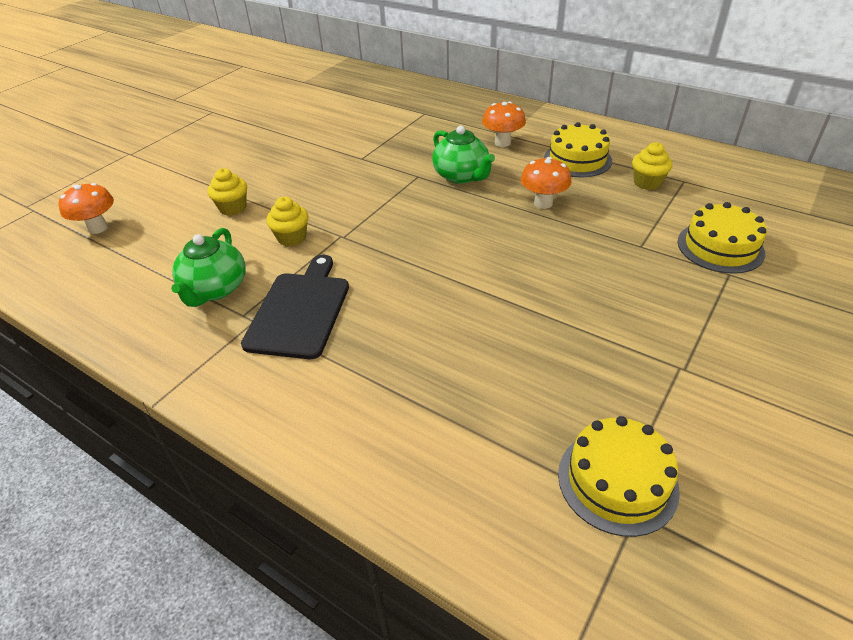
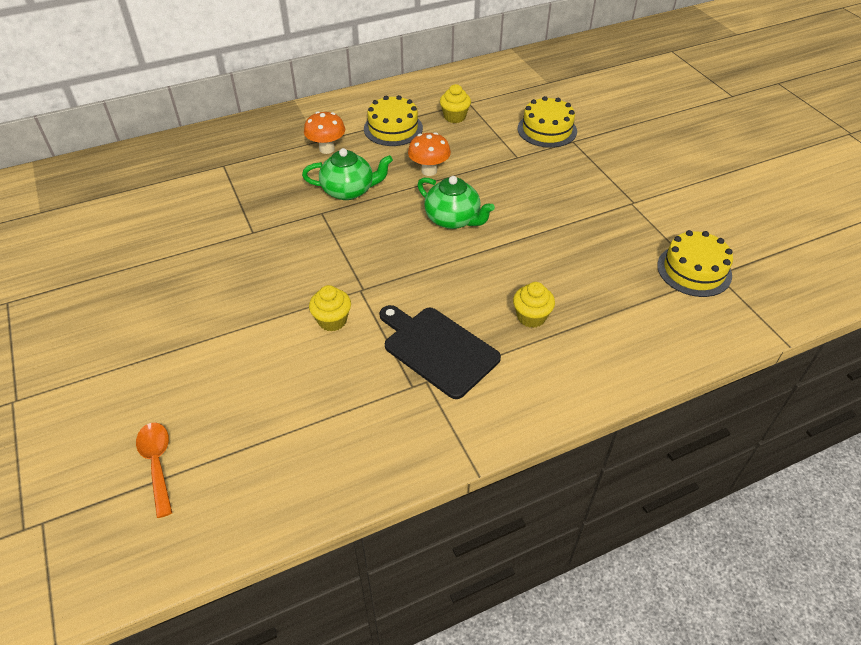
camera: 60 degrees left, 5 degrees up
(98, 228) = (157, 463): orange mushroom -> orange spoon
(215, 289) = (360, 394): green teapot -> green teapot (453, 219)
(233, 208) = (239, 345): yellow cupcake -> yellow cupcake (531, 317)

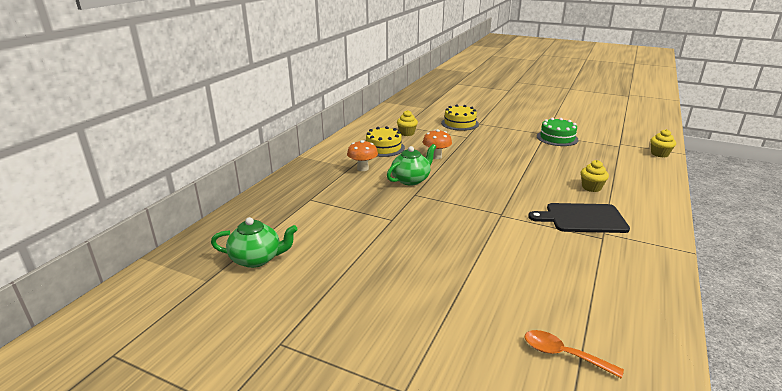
camera: 40 degrees left, 20 degrees down
(332, 320) = (514, 234): yellow cupcake -> yellow cupcake (659, 154)
(453, 219) = (486, 169): green teapot -> green teapot (257, 259)
(638, 218) = (557, 138): none -> green cake
(694, 270) = (610, 145): yellow cake -> none

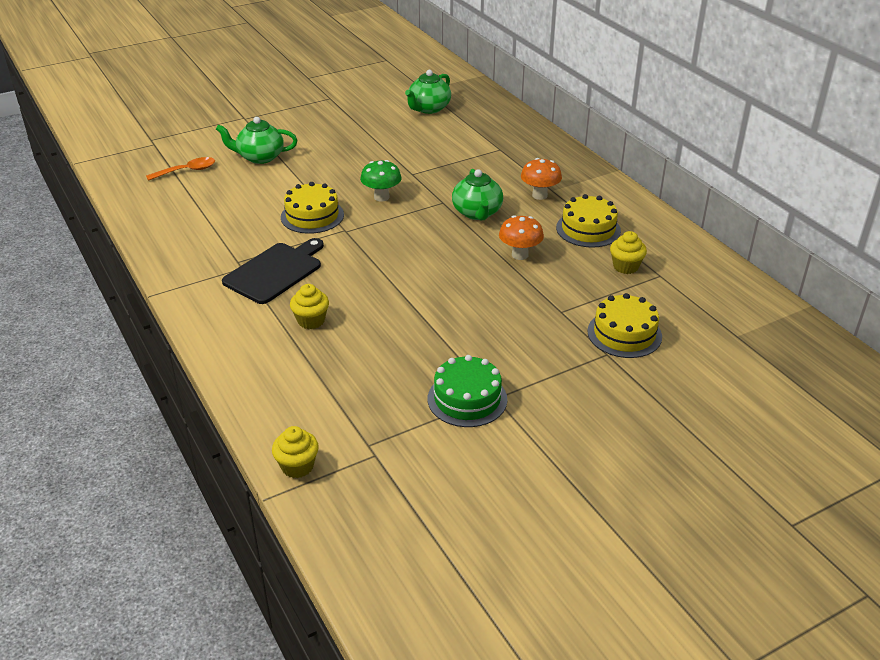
camera: 125 degrees right, 10 degrees up
(441, 218) = (381, 197): none -> green mushroom
(470, 316) = (259, 157): none -> green teapot
(507, 235) = (312, 216): none -> yellow cake

